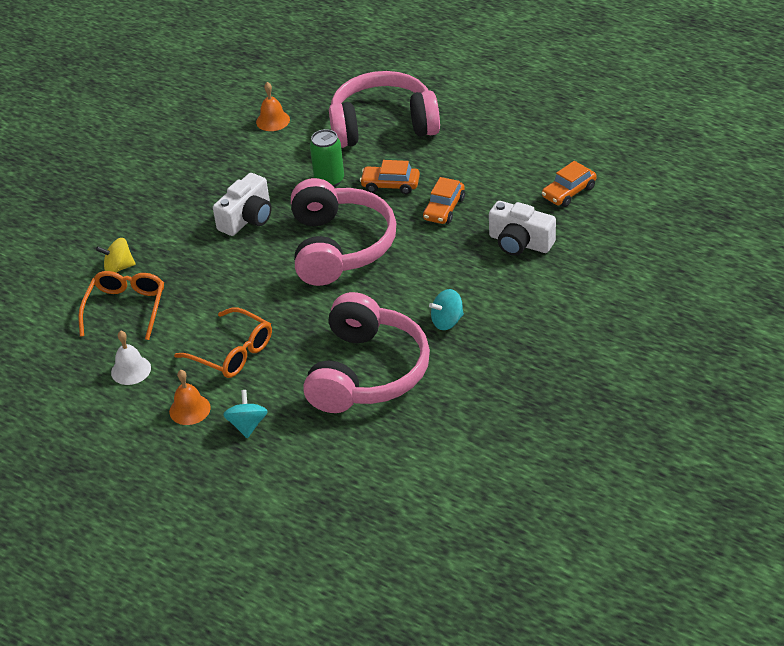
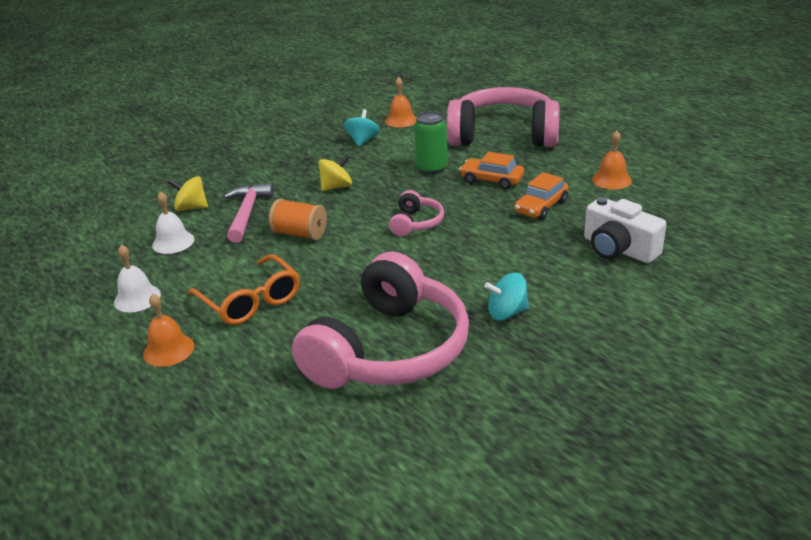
camera: 15 degrees right, 10 degrees down
(126, 308) = (173, 242): orange glasses -> white bell
(177, 264) = (247, 213): none -> pink hammer
(239, 278) = (300, 234): none -> orange spool
(247, 218) = (336, 187): white camera -> yellow spinning top
(247, 425) = (220, 381): turquoise spinning top -> turquoise spinning top (362, 141)
(340, 246) = (416, 223): pink headphones -> pink headphones, size x0.44
(498, 166) = (611, 180): none -> orange bell
(569, 192) = (687, 212): orange car -> none

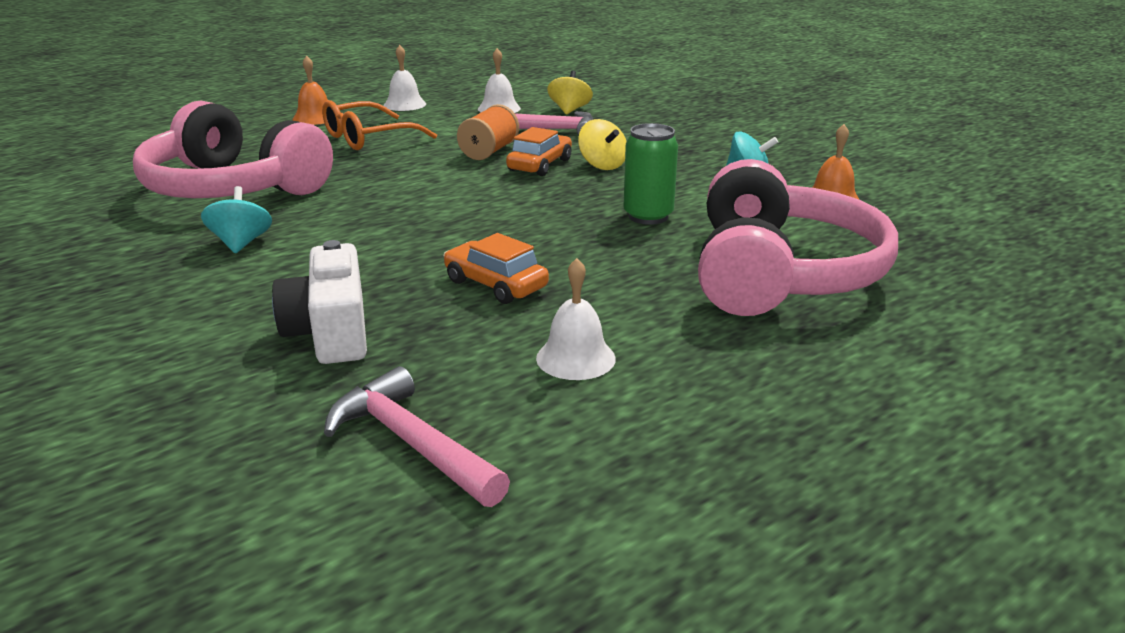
camera: 90 degrees right, 5 degrees down
(416, 223) = (486, 204): pink headphones -> none
(491, 180) = (599, 254): orange car -> orange car (540, 165)
(611, 180) = (575, 358): orange bell -> white bell
(618, 249) = (331, 332): white camera -> white camera turned 60 degrees counterclockwise
(703, 210) = (412, 443): none -> pink hammer

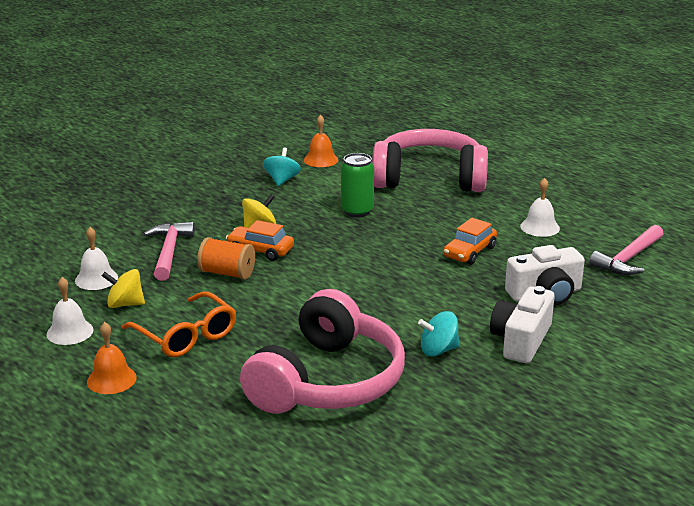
camera: 95 degrees left, 0 degrees up
(216, 297) = (521, 340): none -> white camera
(569, 110) = (109, 245): yellow spinning top -> yellow spinning top (125, 304)

